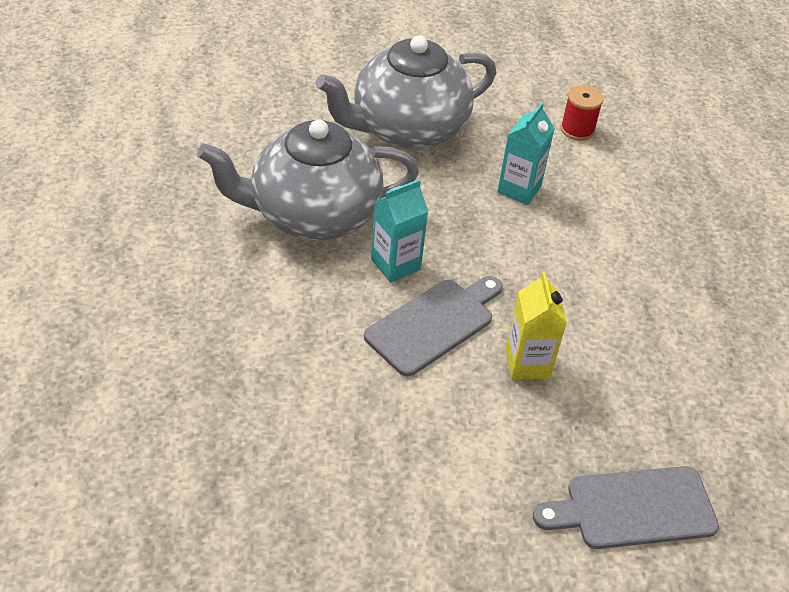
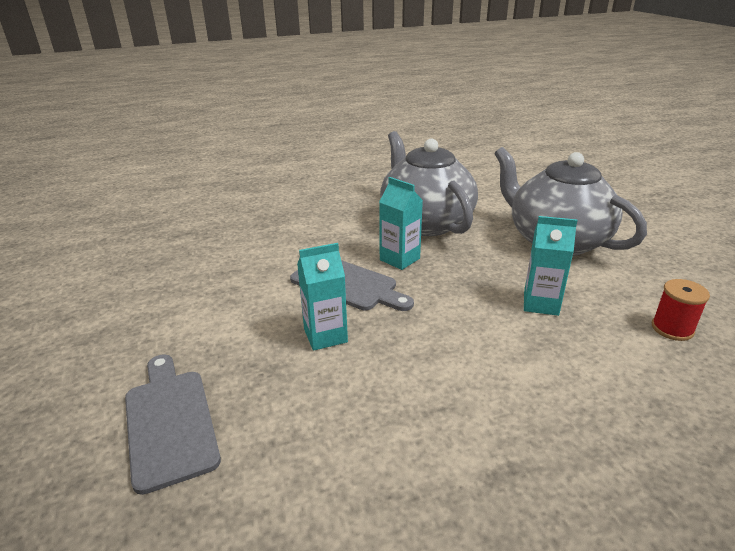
camera: 80 degrees right, 15 degrees down
(527, 363) = (325, 335): yellow carton -> turquoise carton

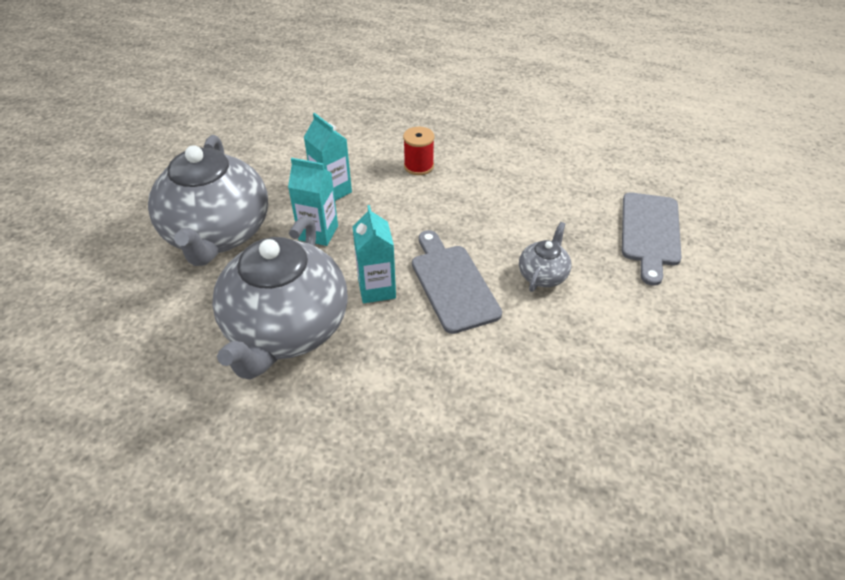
camera: 145 degrees left, 15 degrees up
(275, 322) = (543, 275): none -> grey teapot
(325, 335) = (511, 243): turquoise carton -> turquoise carton (318, 233)
(672, 328) = (286, 140): red spool -> red spool (418, 166)

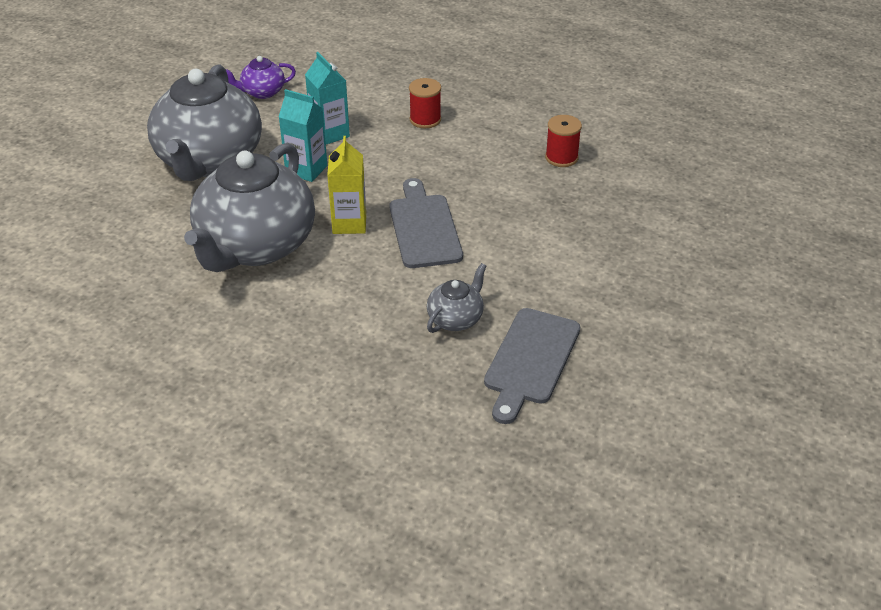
camera: 10 degrees right, 5 degrees down
(256, 154) = (262, 92): none -> purple teapot
(376, 289) = (349, 223): turquoise carton -> yellow carton
(543, 275) = (516, 230): grey teapot -> grey teapot (455, 319)
(557, 191) = (561, 158): none -> red spool
(650, 232) = (642, 205): grey cutting board -> grey cutting board (530, 360)

